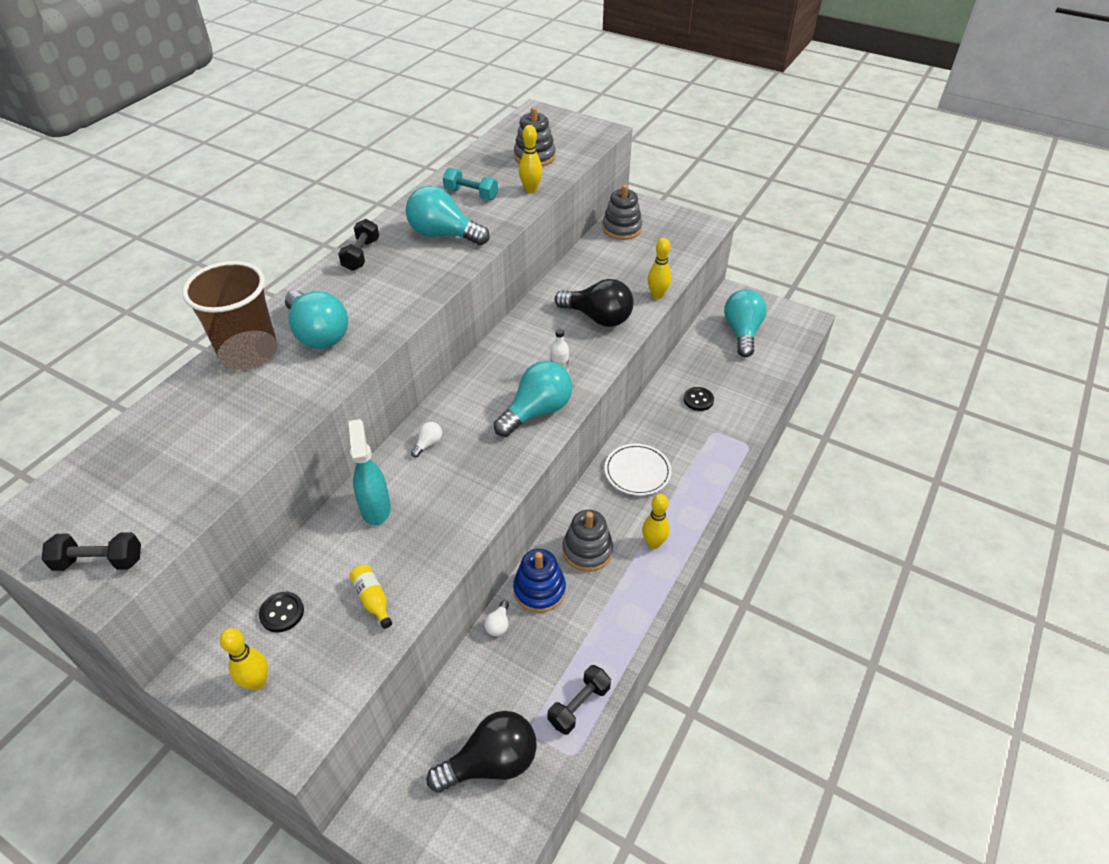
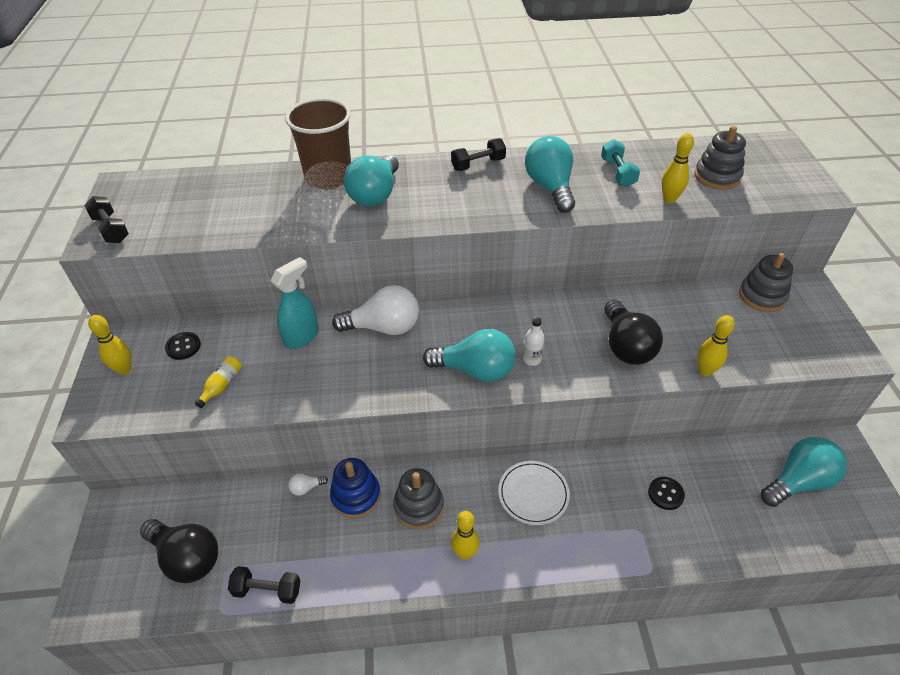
camera: 55 degrees right, 0 degrees up
(428, 444) = (384, 327): white light bulb -> white light bulb, size x2.36

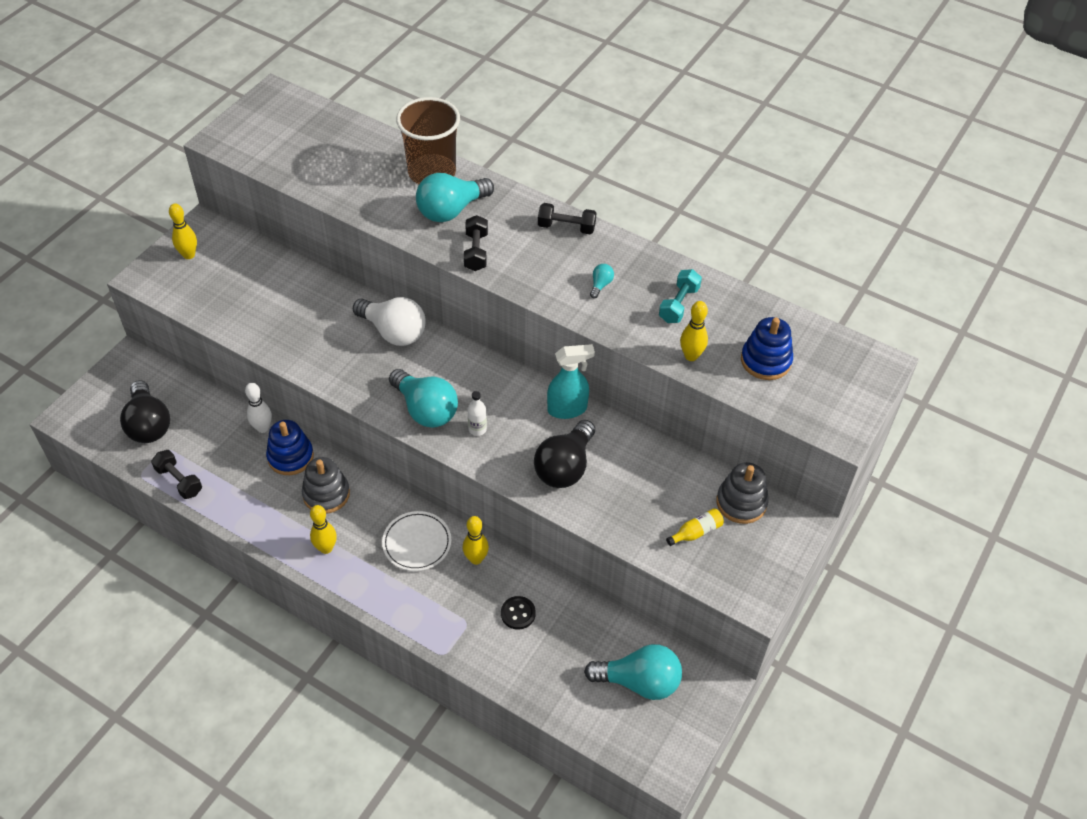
camera: 35 degrees right, 5 degrees up
(111, 229) = (236, 135): black dumbbell -> black dumbbell (476, 251)
(183, 347) = (240, 260): black button -> none
(222, 385) = (240, 308): yellow bottle -> yellow bottle (696, 532)
(302, 337) = (327, 303): turquoise spray bottle -> turquoise spray bottle (567, 409)
(306, 488) = (262, 428): white light bulb -> white bowling pin
(550, 187) = (600, 285): turquoise light bulb -> turquoise light bulb, size x0.42
(705, 371) = (605, 527): yellow bowling pin -> yellow bowling pin (476, 559)
(717, 176) = (765, 361): grey stacking toy -> blue stacking toy

